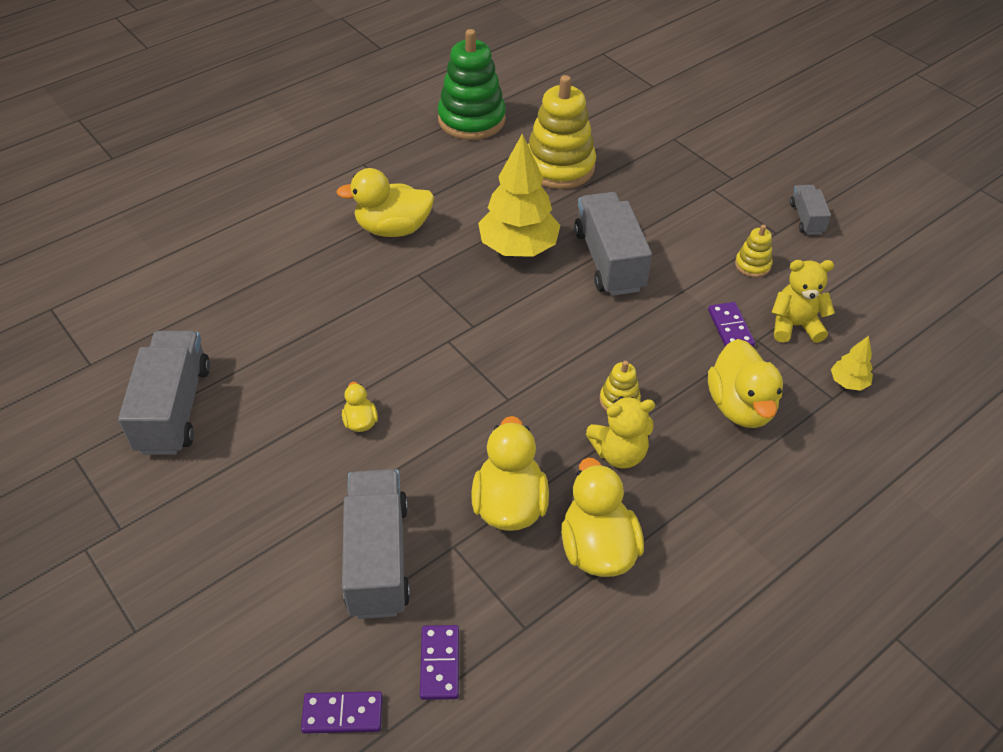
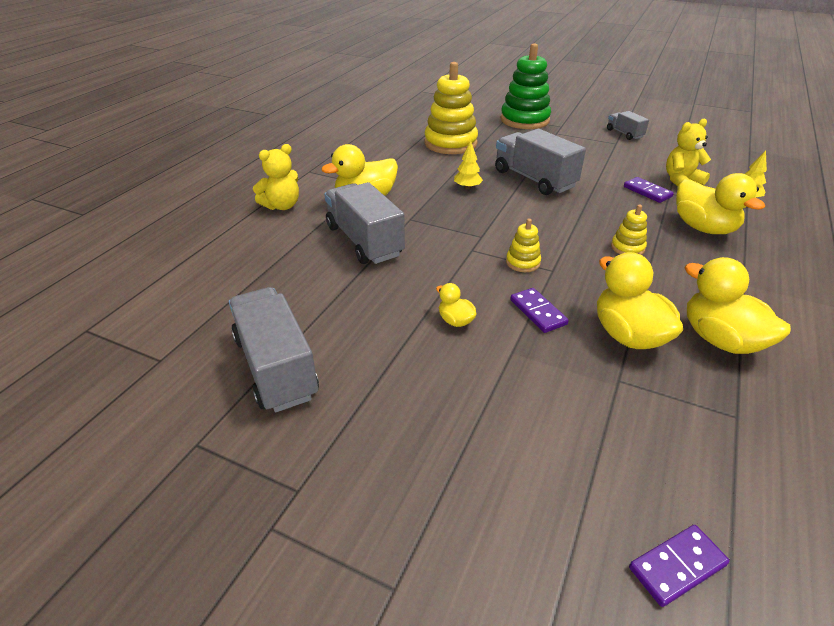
camera: 25 degrees left, 10 degrees down
(377, 558) = (568, 414): grey truck -> grey truck (364, 241)
(440, 663) = (708, 476): purple domino -> purple domino (538, 312)
(471, 120) = (367, 134): green stacking toy -> green stacking toy (524, 120)
(518, 248) = (467, 187): yellow tree -> yellow tree, size x0.45
(619, 453) = (663, 277): yellow teddy bear -> yellow teddy bear (282, 206)
(752, 265) = (622, 160): yellow stacking toy -> yellow stacking toy (522, 262)

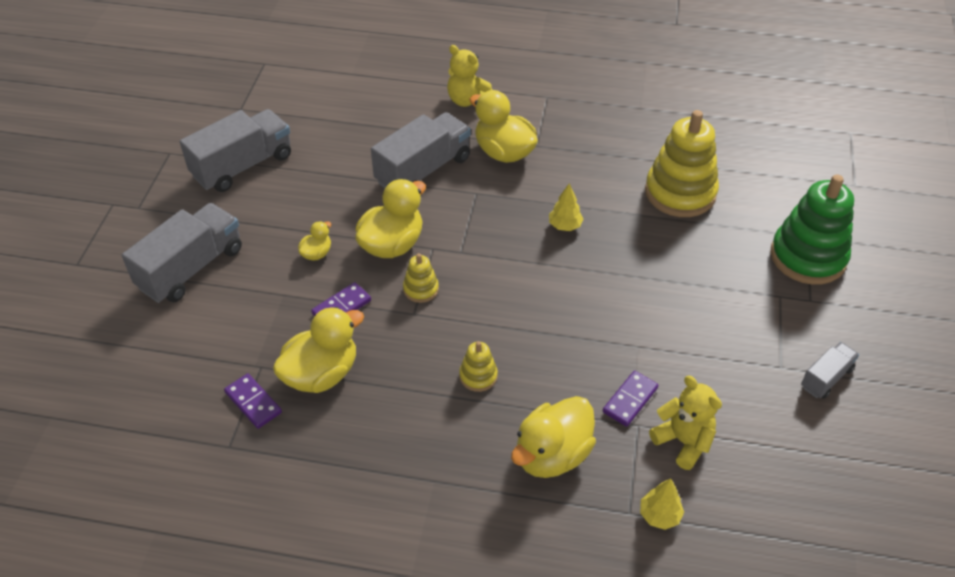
camera: 75 degrees right, 10 degrees up
(534, 179) = (614, 283): grey truck -> grey truck (191, 268)
(677, 566) = (93, 395): purple domino -> purple domino (253, 402)
(720, 340) = (329, 446): yellow duck -> yellow duck (392, 244)

